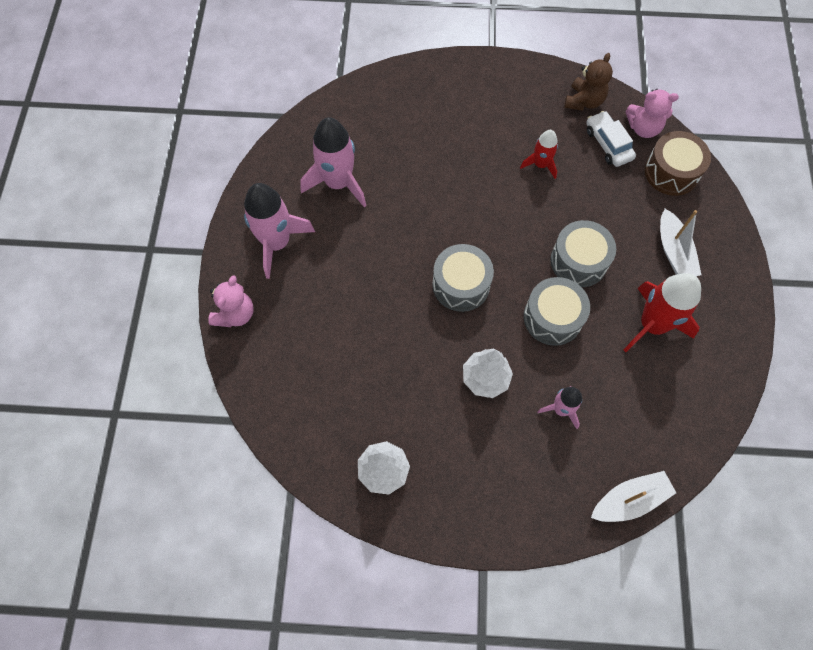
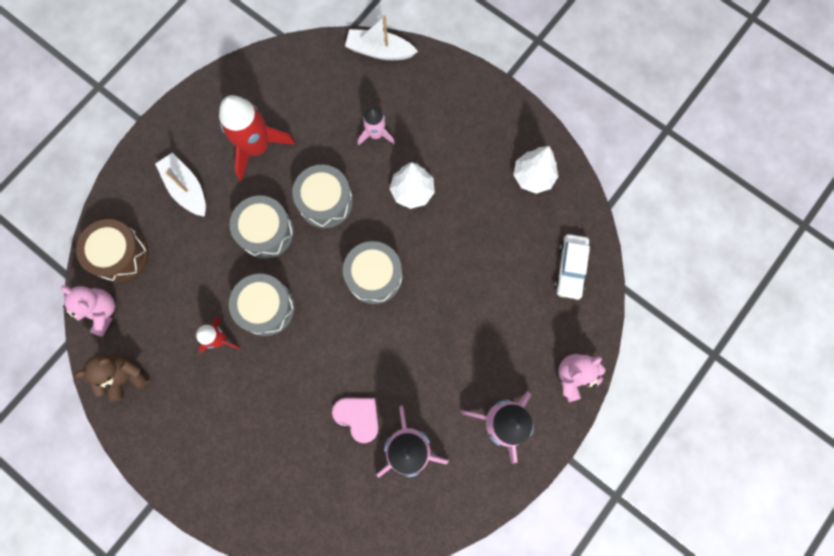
camera: 145 degrees left, 10 degrees up
(392, 179) = (358, 417): none -> pink heart
(526, 207) = (266, 307): none -> grey drum
(608, 144) = (145, 318): white car -> white car (570, 268)
(674, 252) = (186, 188): white boat -> white boat turned 60 degrees counterclockwise

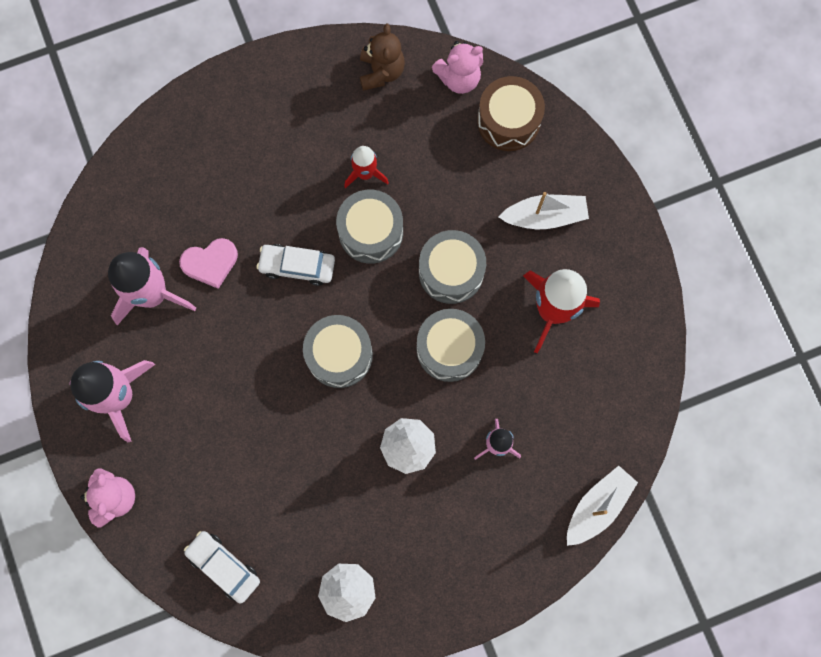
camera: 120 degrees right, 0 degrees up
(323, 347) = (297, 266): none -> white car

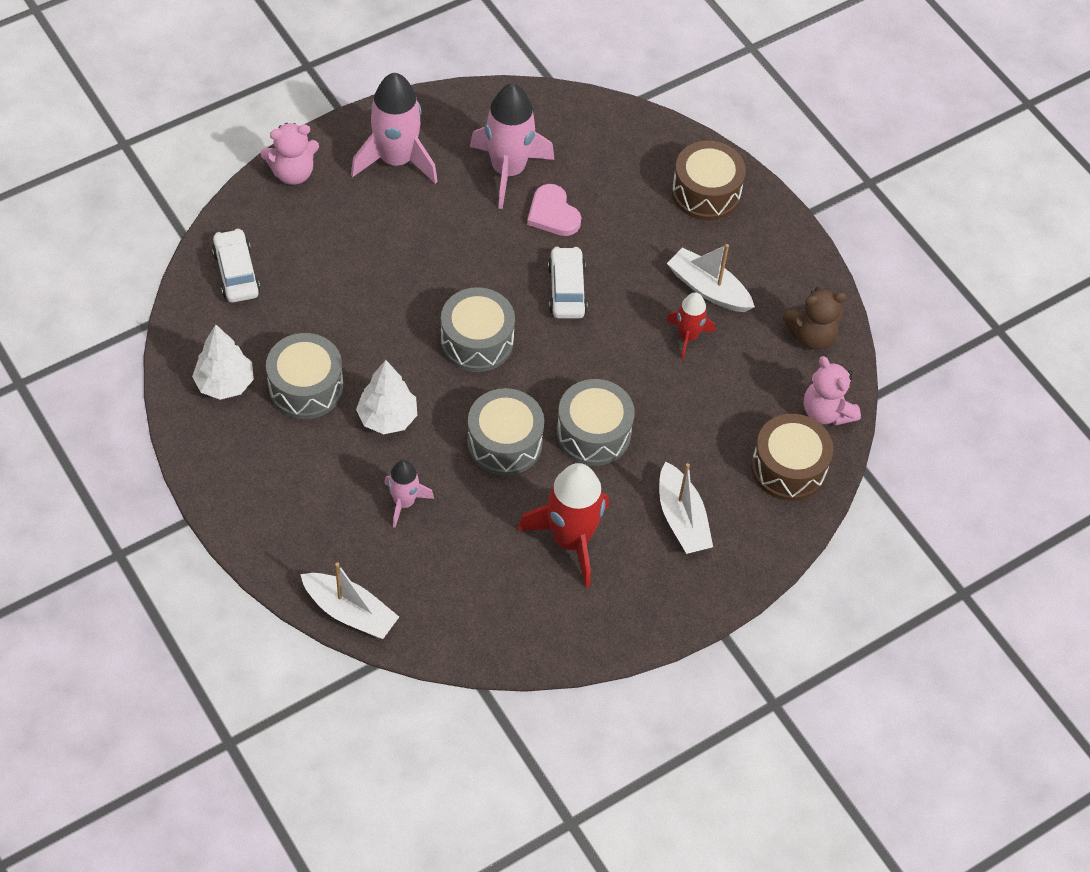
camera: 75 degrees right, 20 degrees down
(212, 124) = (706, 192): none -> brown drum
(224, 566) = (236, 273): white car -> white car turned 45 degrees counterclockwise
(318, 145) = (708, 289): none -> white boat
(371, 232) = (621, 351): grey drum -> grey drum (306, 387)

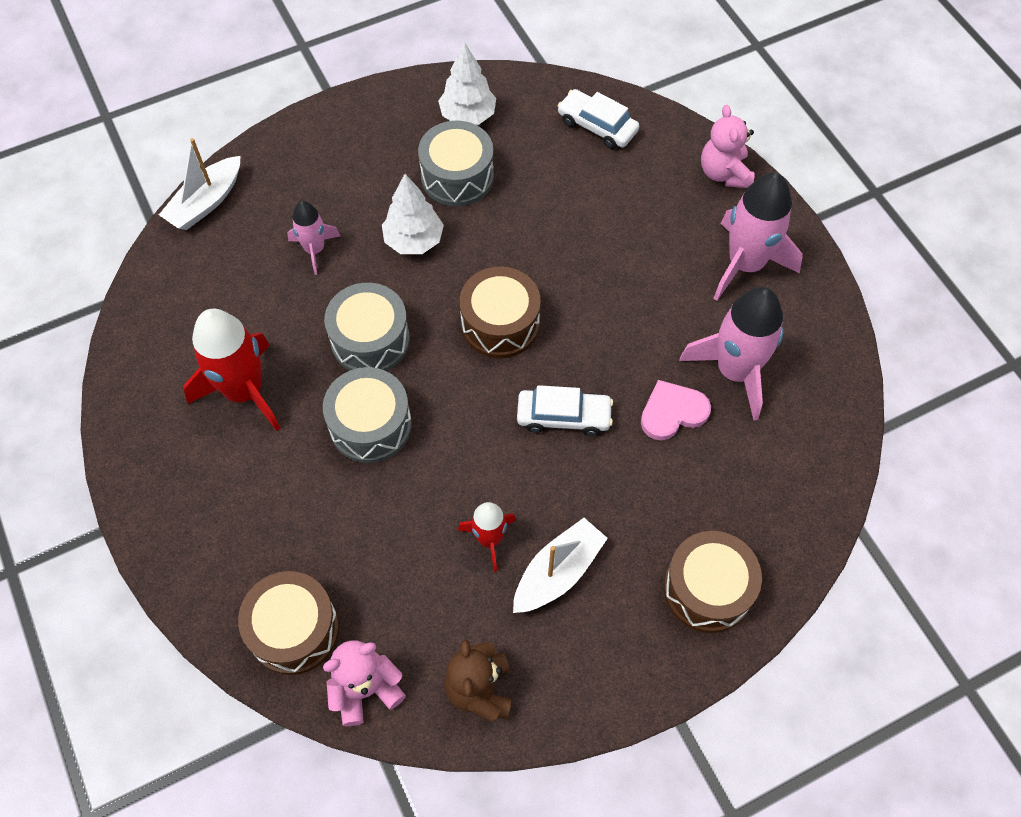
camera: 100 degrees right, 5 degrees up
(236, 273) = (597, 126): white car -> white car turned 135 degrees counterclockwise
(477, 341) = (500, 324): grey drum -> brown drum
(682, 519) = (248, 502): white boat -> none

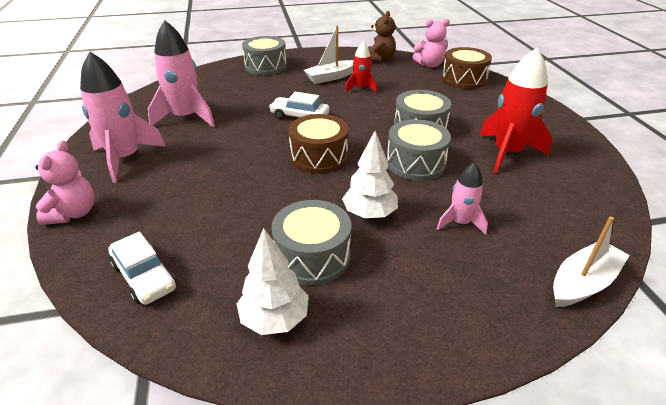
camera: 165 degrees left, 25 degrees down
(672, 412) = (236, 109): pink heart -> none
(707, 589) = (265, 66): brown drum -> grey drum

